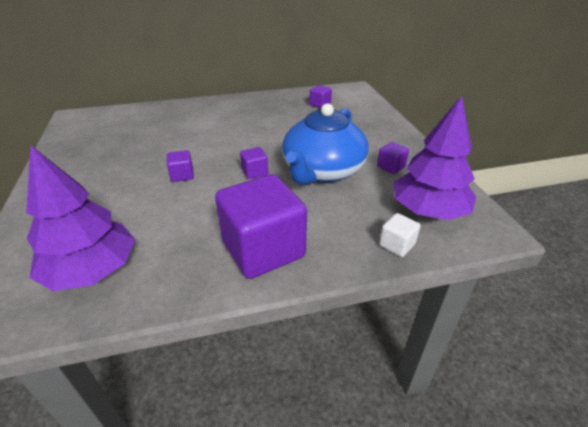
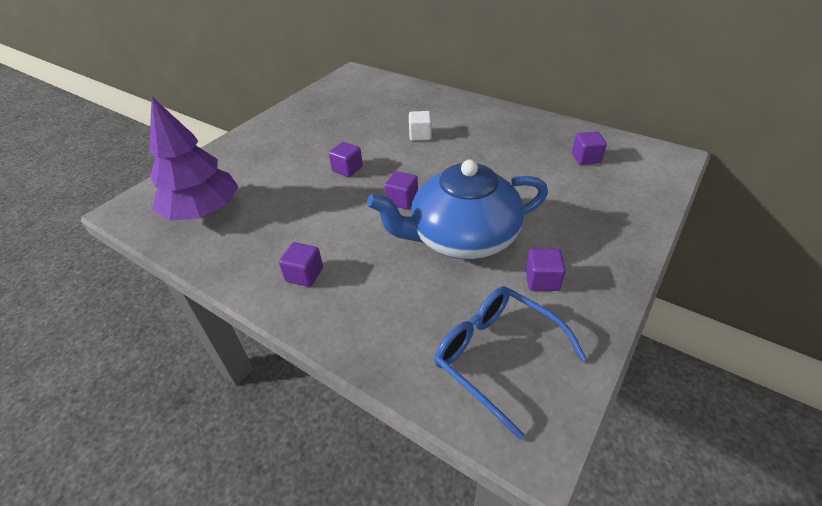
camera: 50 degrees right, 5 degrees up
(263, 249) = (304, 275): purple cube -> purple cube, size x0.43
(397, 245) = (405, 360): white cube -> white cube (420, 135)
(428, 211) = (496, 356): purple tree -> blue glasses

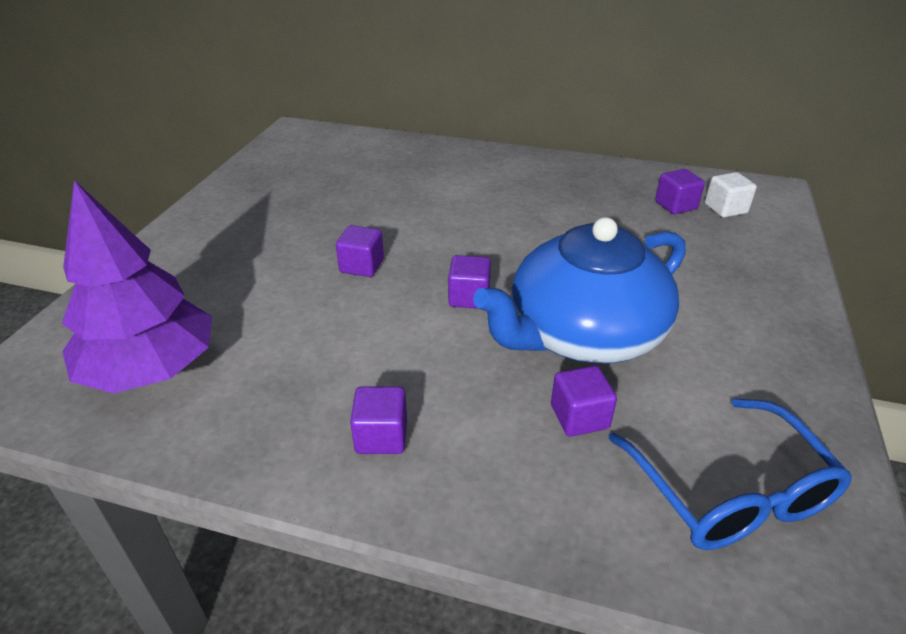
camera: 20 degrees left, 5 degrees down
(420, 135) = (443, 204): white cube -> white cube (725, 209)
(496, 356) = (730, 492): blue glasses -> blue glasses turned 135 degrees counterclockwise
(542, 280) = (721, 371): purple cube -> purple cube (579, 417)

